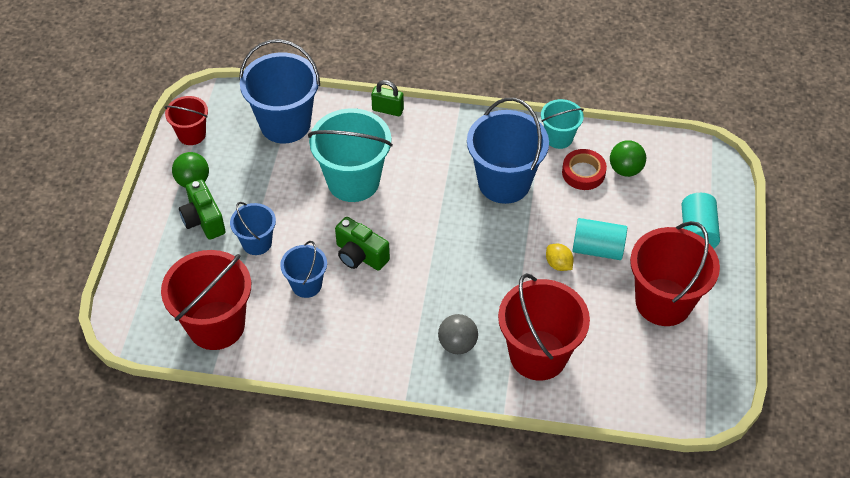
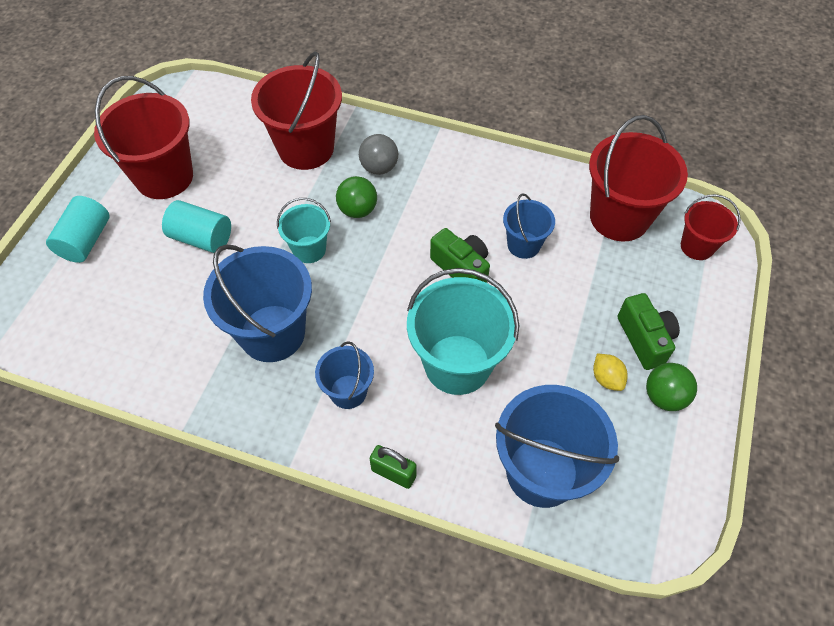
camera: 170 degrees left, 5 degrees up
(191, 134) = (675, 475): red bucket -> red bucket (697, 246)
(257, 243) = (579, 300): blue bucket -> blue bucket (348, 391)
(558, 264) = (250, 228): yellow lemon -> yellow lemon (606, 378)
(559, 138) = (178, 387): turquoise bucket -> turquoise bucket (309, 249)
(583, 173) = (172, 331): red tape -> none
(625, 169) = (120, 328): green ball -> green ball (358, 210)

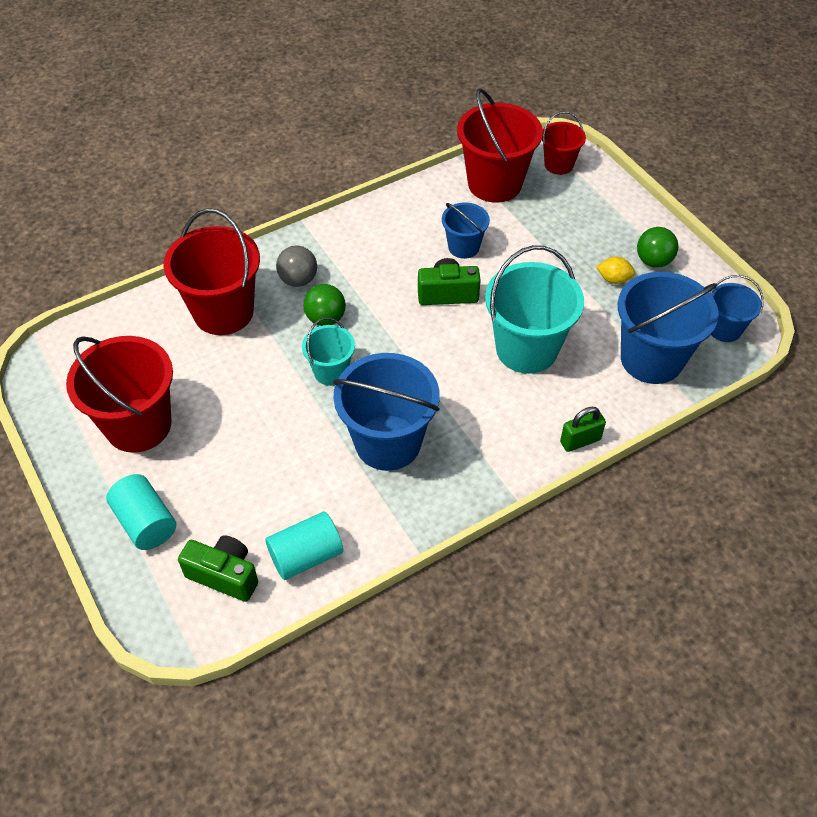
camera: 50 degrees left, 5 degrees down
(202, 238) = (239, 436): turquoise cylinder -> turquoise cylinder (306, 556)
(348, 391) = (488, 426): blue bucket -> blue bucket (724, 329)
(644, 339) = (603, 240): green camera -> green camera (224, 575)

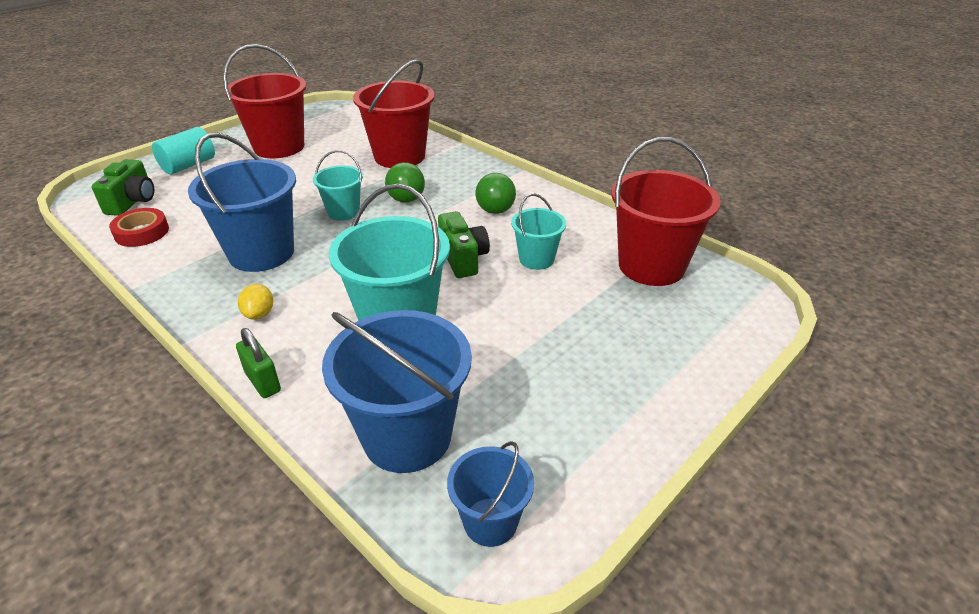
camera: 75 degrees right, 15 degrees down
(298, 280) = (448, 180): grey ball -> none
(306, 556) = (142, 232): turquoise cylinder -> red tape
(463, 247) = (536, 259): blue bucket -> turquoise bucket
(558, 164) = (725, 310): red bucket -> none
(613, 279) = (542, 383): yellow lemon -> yellow lemon (259, 314)
(653, 261) = (597, 421): green ball -> green ball (495, 211)

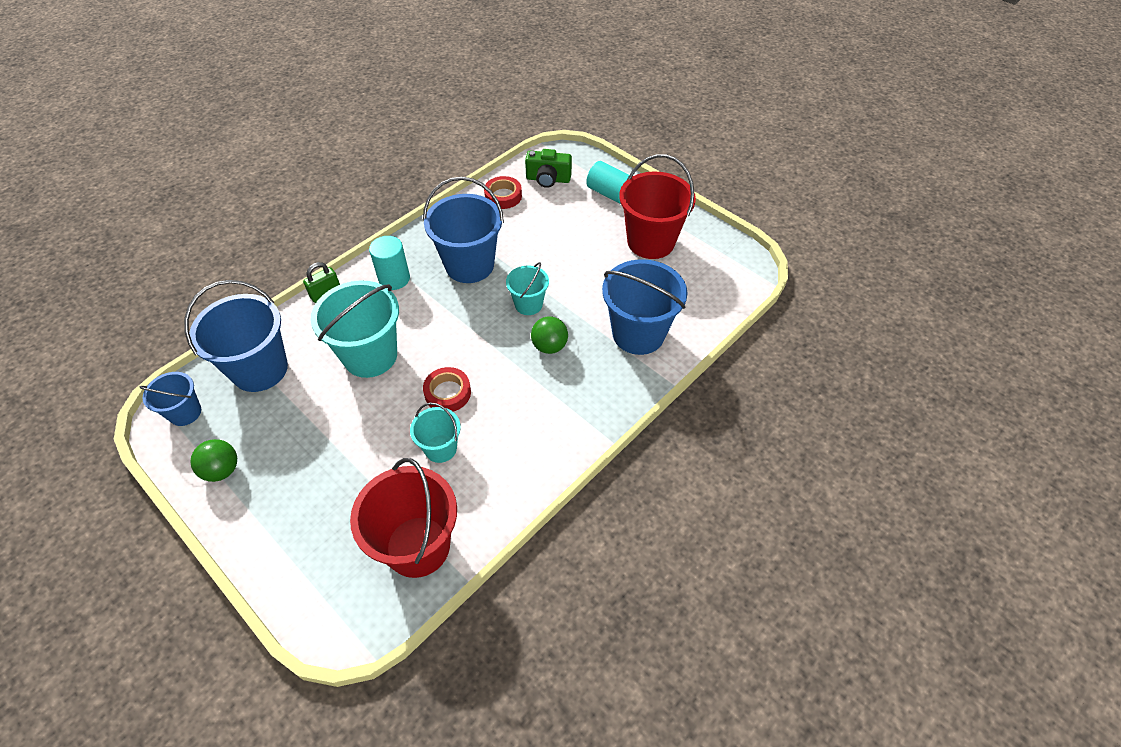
camera: 90 degrees right, 15 degrees up
(259, 314) = (394, 279): yellow lemon -> turquoise cylinder
(399, 156) = (638, 334): red bucket -> blue bucket
(463, 258) = (447, 393): green camera -> red tape
(495, 211) = (527, 417): green ball -> green ball (222, 470)

